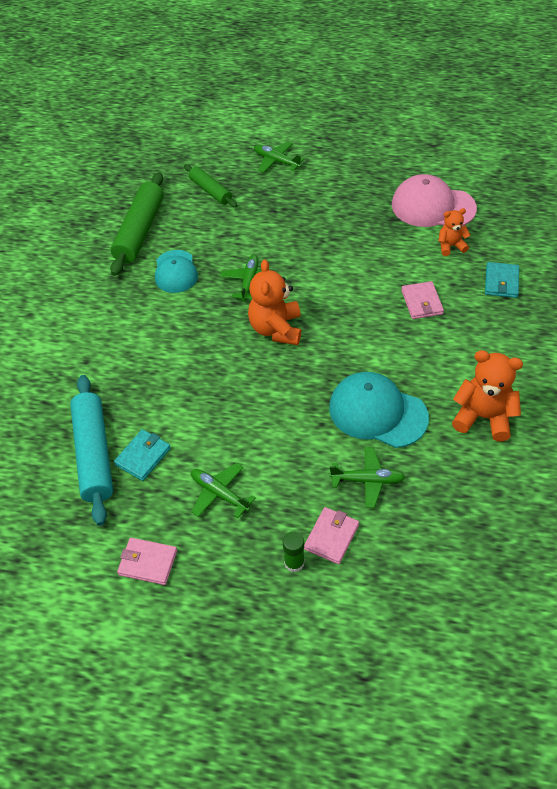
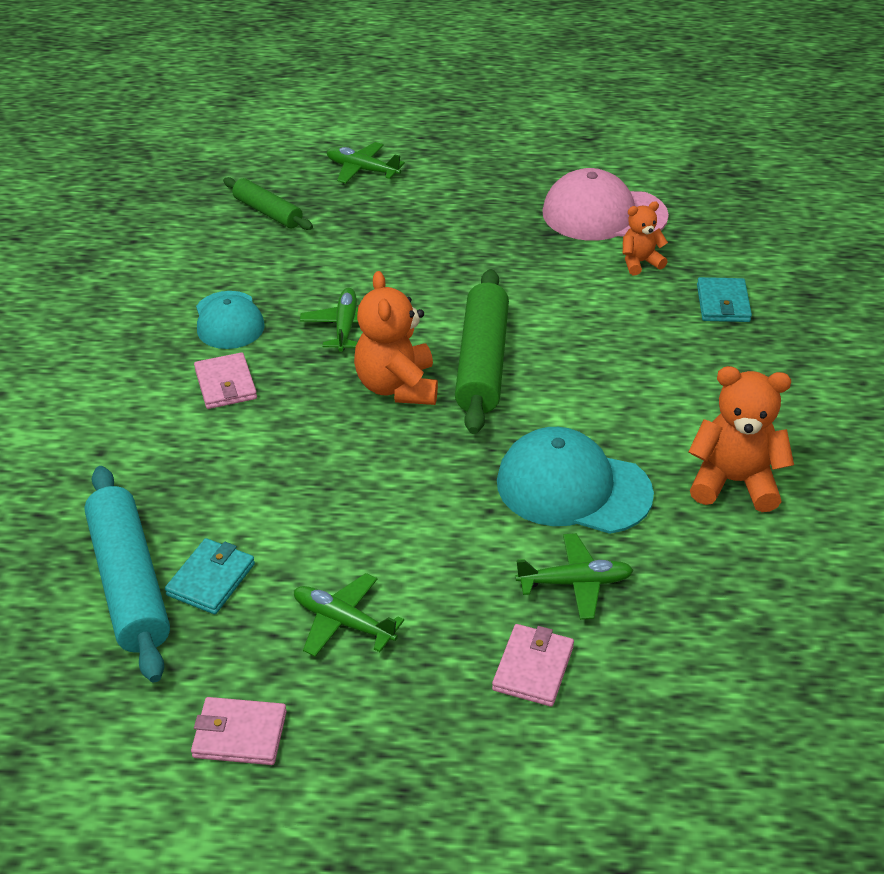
camera: 10 degrees left, 10 degrees down
(139, 231) = (164, 270): green rolling pin -> green rolling pin (482, 362)
(294, 563) = (480, 711): green glue stick -> none
(422, 302) = (611, 337): pink wallet -> pink wallet (225, 384)

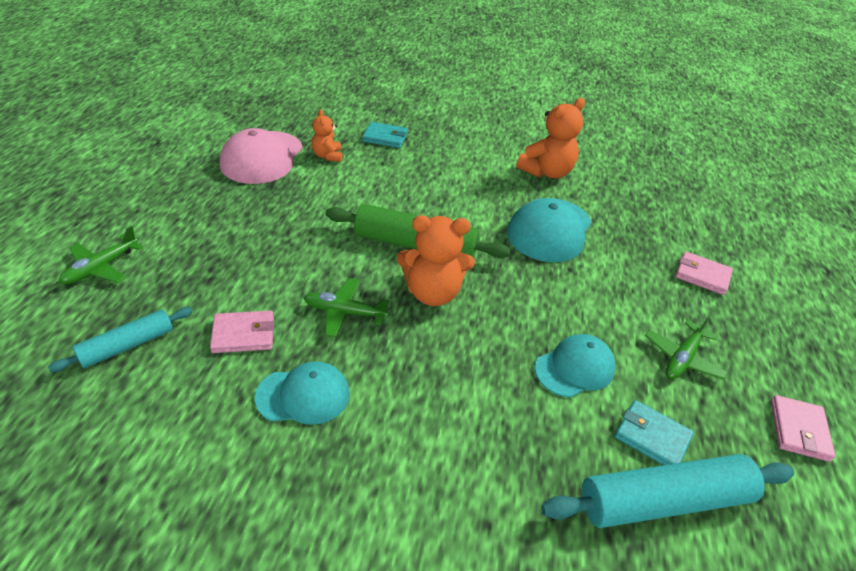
camera: 85 degrees left, 0 degrees up
(225, 384) = (402, 406): pink wallet -> pink wallet (243, 334)
(268, 212) = (127, 345): green rolling pin -> turquoise rolling pin
(303, 513) = (575, 368): none -> turquoise cap
(575, 582) = (631, 245): green plane -> none
(734, 482) = (546, 172): orange teddy bear -> orange teddy bear turned 150 degrees counterclockwise

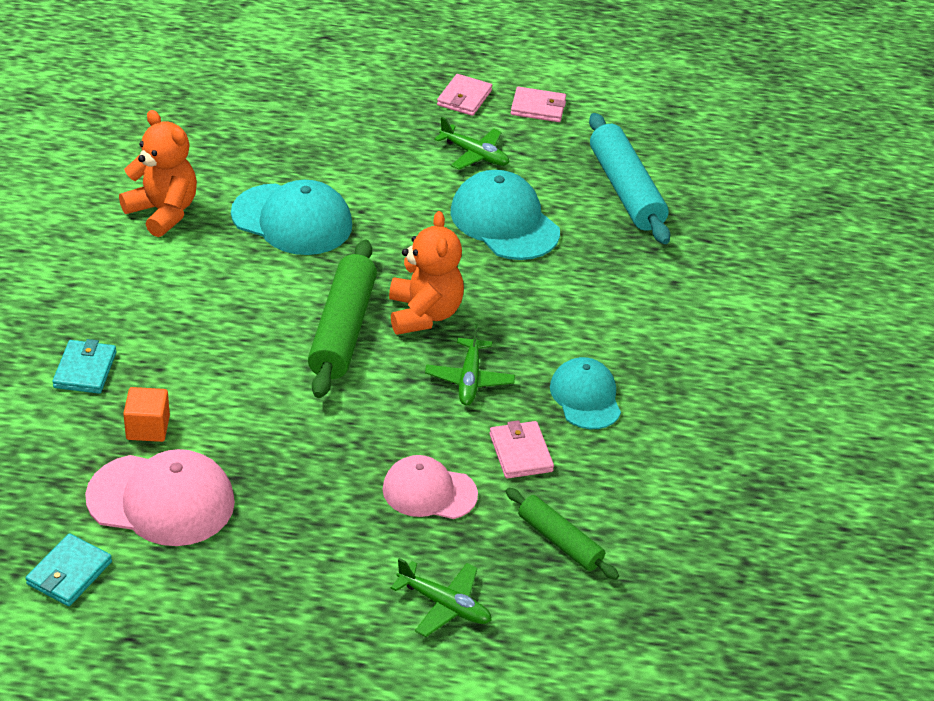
camera: 95 degrees left, 0 degrees up
(127, 345) = (559, 541): turquoise rolling pin -> green rolling pin
(220, 273) = (429, 492): none -> pink cap
(327, 156) = (148, 428): orange teddy bear -> orange cube
(575, 368) = (504, 222): turquoise cap -> turquoise cap, size x1.52
(652, 437) = (568, 187): turquoise wallet -> turquoise wallet (69, 573)
(702, 275) = (352, 120): pink wallet -> pink wallet (464, 98)

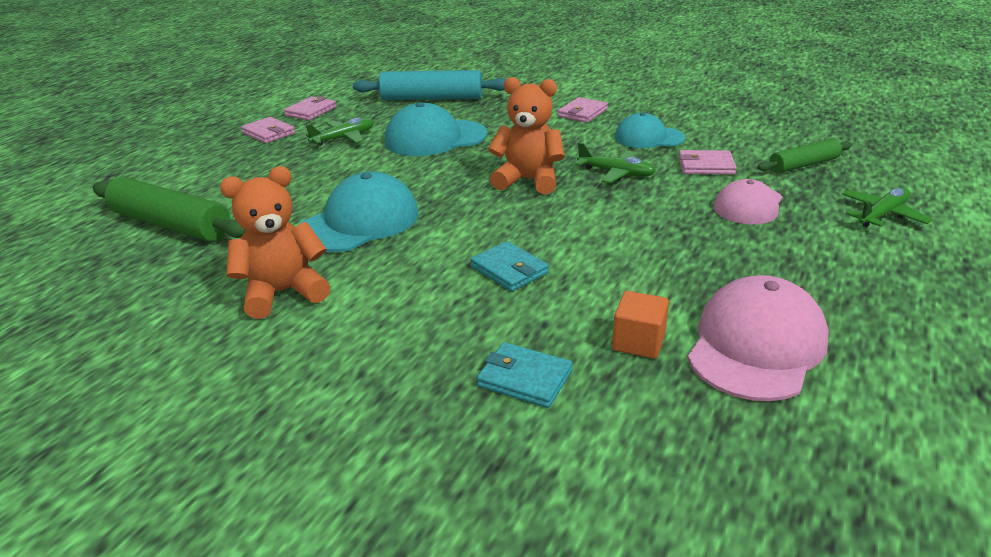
camera: 65 degrees left, 10 degrees down
(69, 573) = (883, 429): turquoise wallet -> turquoise wallet (509, 270)
(343, 330) = (531, 216): green rolling pin -> green rolling pin (171, 224)
(641, 328) = (582, 113): none -> pink wallet

